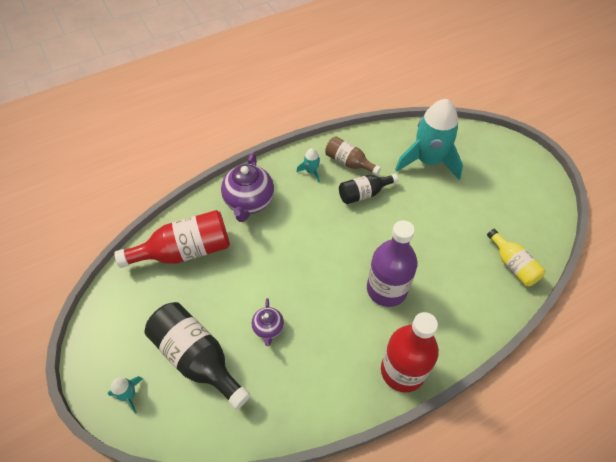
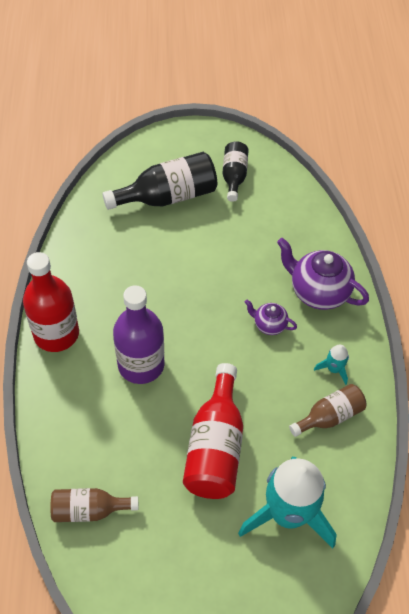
camera: 115 degrees right, 0 degrees up
(129, 395) = (165, 149): turquoise rocket -> none
(185, 251) = (283, 221): red bottle -> red bottle (215, 447)
(268, 328) = (163, 253): purple teapot -> purple teapot (269, 325)
(364, 194) = (272, 408): black bottle -> black bottle (234, 176)
(513, 265) = (89, 510): yellow bottle -> brown bottle

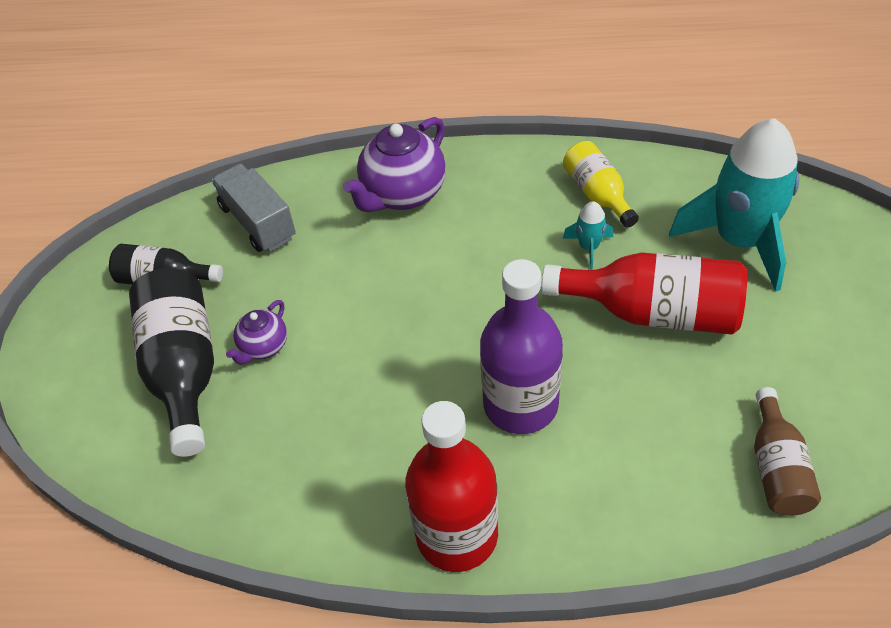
camera: 80 degrees left, 5 degrees down
(269, 325) = (454, 248): purple teapot -> purple teapot (263, 347)
(285, 215) = (258, 222): none -> grey truck
(329, 416) = (597, 195): brown bottle -> yellow bottle
(333, 369) = (527, 186): turquoise rocket -> turquoise rocket (589, 247)

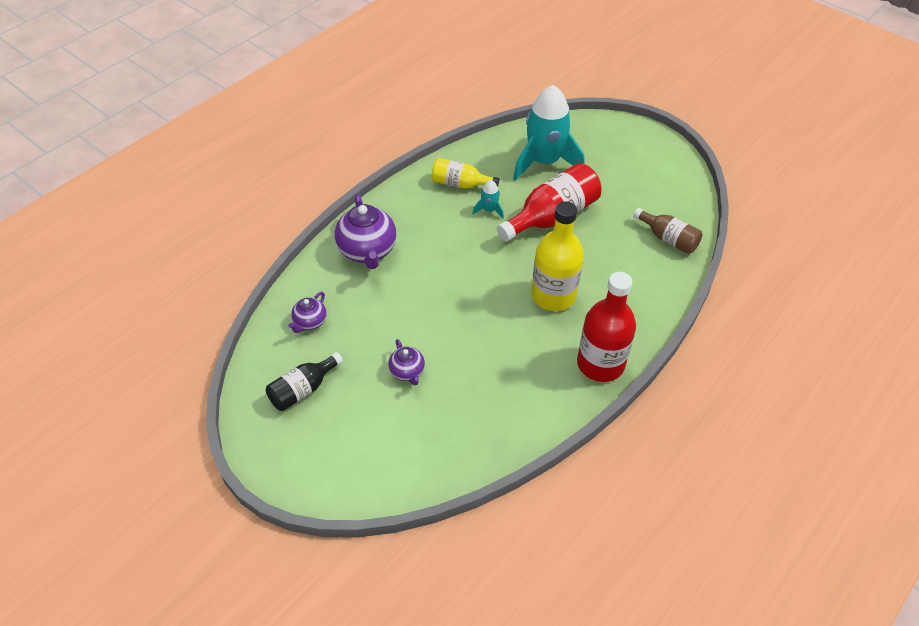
camera: 55 degrees left, 0 degrees up
(184, 370) = (384, 416): black bottle -> none
(258, 222) = (310, 322): grey truck -> purple teapot
(520, 404) = (553, 295): purple bottle -> yellow bottle

